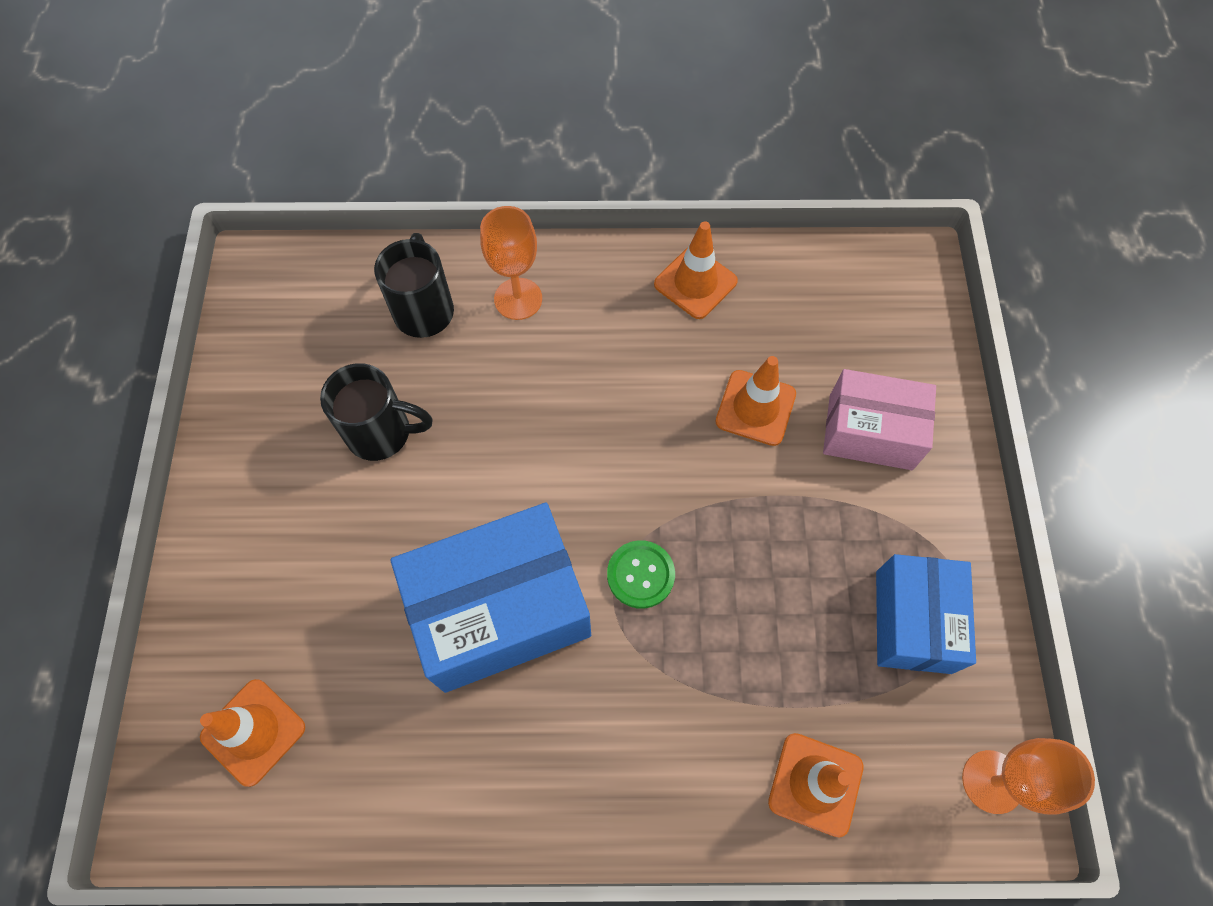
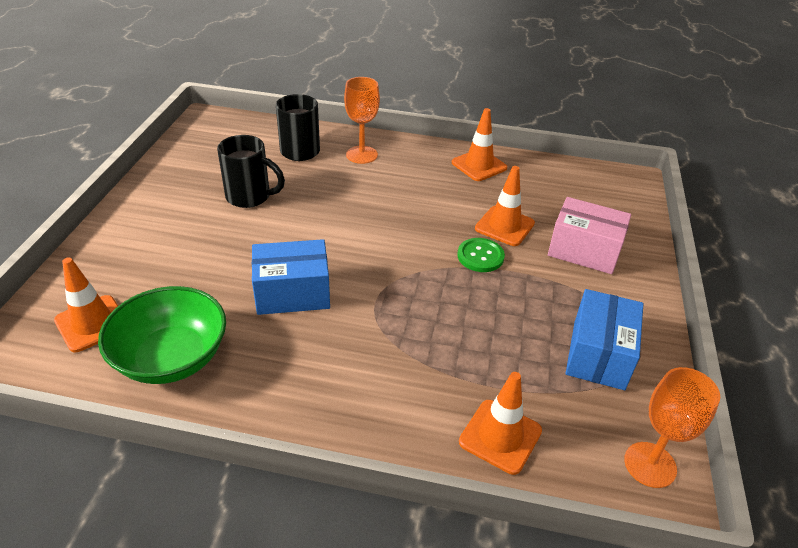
camera: 10 degrees right, 25 degrees down
(380, 763) = (172, 358): none -> green bowl
(500, 610) = (292, 293): blue box -> blue box, size x0.63
(640, 575) = (399, 293): green button -> green button (480, 256)

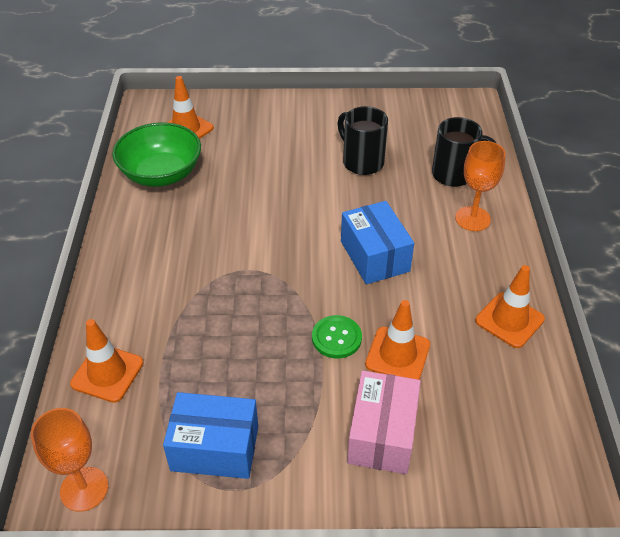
camera: 80 degrees right, 5 degrees up
(250, 197) = (361, 162): black mug -> black mug turned 135 degrees clockwise
(292, 293) = (244, 217): blue box -> blue box (374, 256)

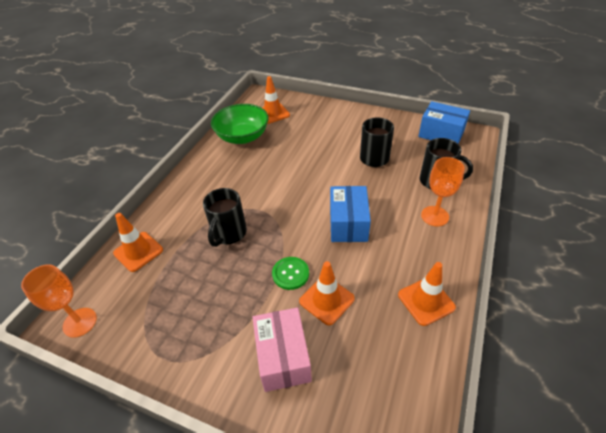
camera: 25 degrees right, 0 degrees up
(215, 448) = (169, 324): blue box -> blue box (441, 134)
(224, 312) = (228, 234): none -> black mug
(382, 434) = (283, 357): pink box -> pink box turned 45 degrees counterclockwise

